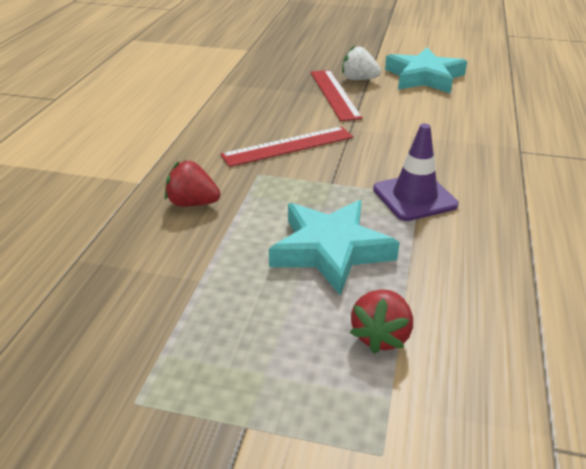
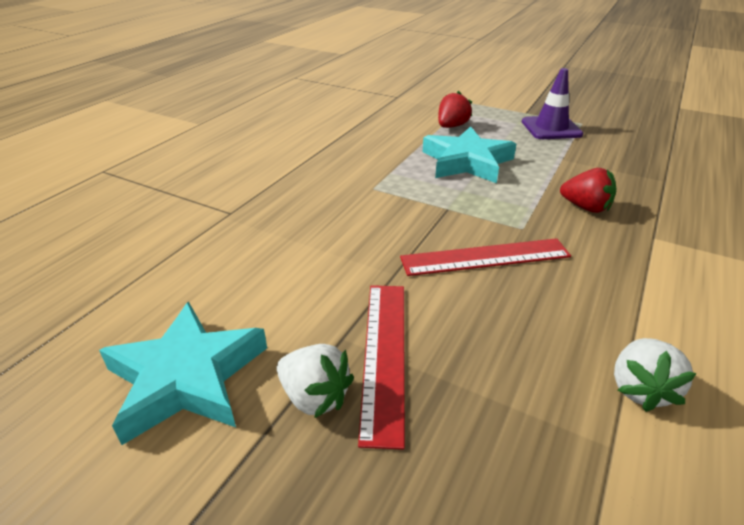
camera: 165 degrees left, 0 degrees up
(199, 99) = (640, 389): none -> white strawberry
(414, 197) = (378, 186): purple traffic cone -> purple traffic cone (551, 128)

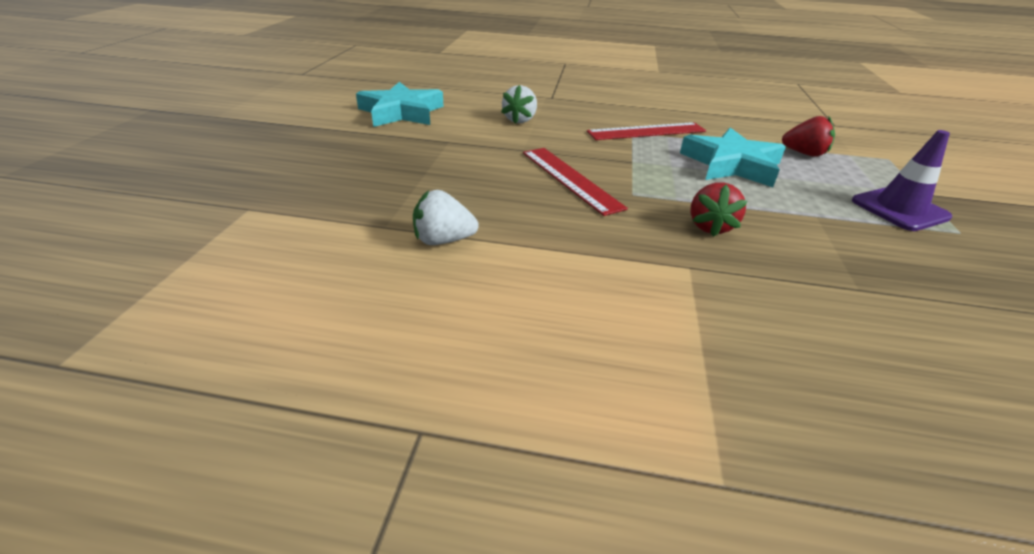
camera: 70 degrees right, 0 degrees up
(314, 397) = (398, 140): white strawberry -> white strawberry (520, 120)
(384, 355) = (438, 153): red ruler -> red ruler (646, 131)

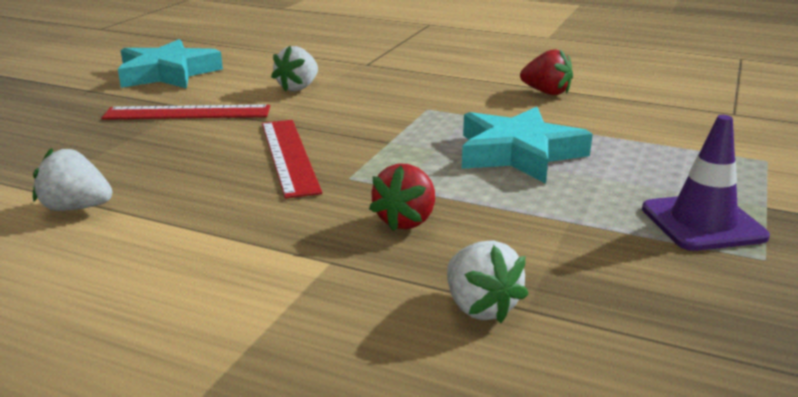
camera: 15 degrees right, 10 degrees down
(646, 131) = (447, 108): red ruler -> red ruler (187, 113)
(804, 153) = (641, 146): red strawberry -> red strawberry (546, 92)
(830, 292) = (480, 307): none -> white strawberry

